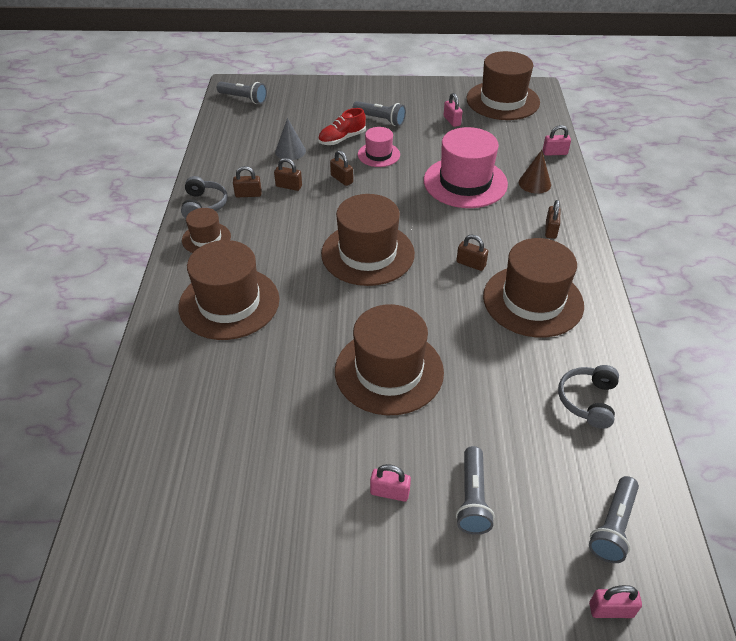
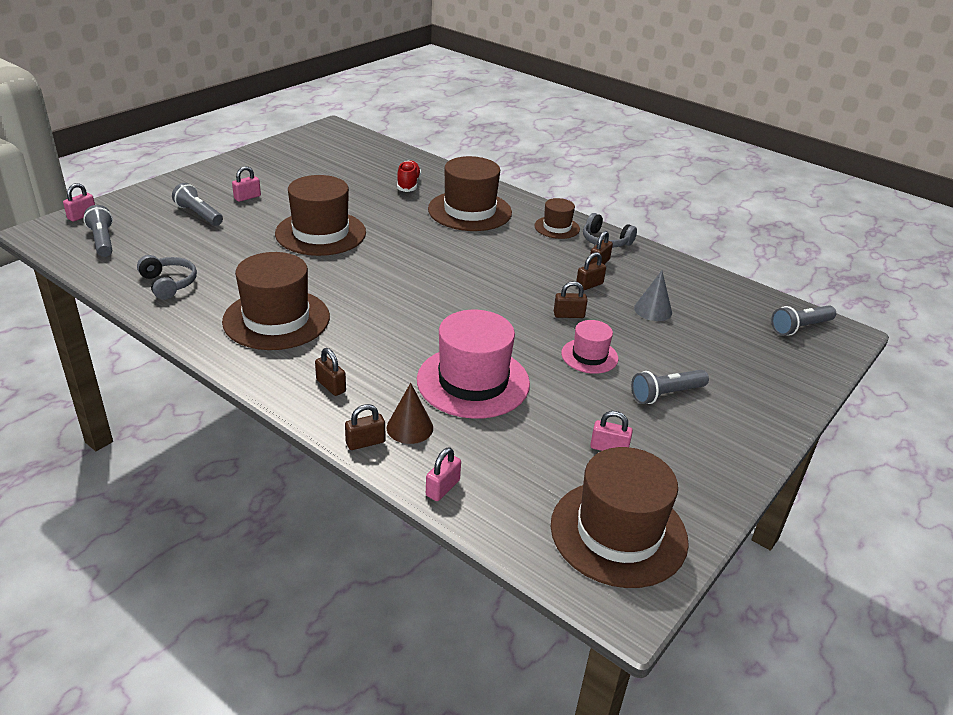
camera: 125 degrees right, 10 degrees down
(342, 139) = (647, 349): red shoe -> red shoe (408, 184)
(368, 253) = (444, 279): brown hat -> none
(471, 264) = (360, 316): brown padlock -> brown padlock (365, 442)

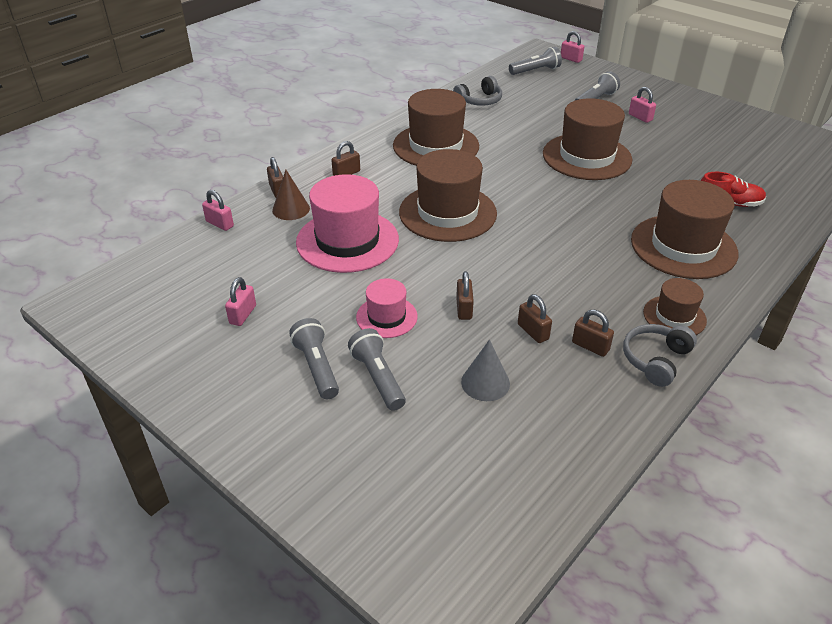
camera: 95 degrees right, 5 degrees up
(618, 532) = (142, 308): brown hat -> brown hat (447, 213)
(800, 327) = (461, 547): grey flashlight -> grey flashlight (378, 378)

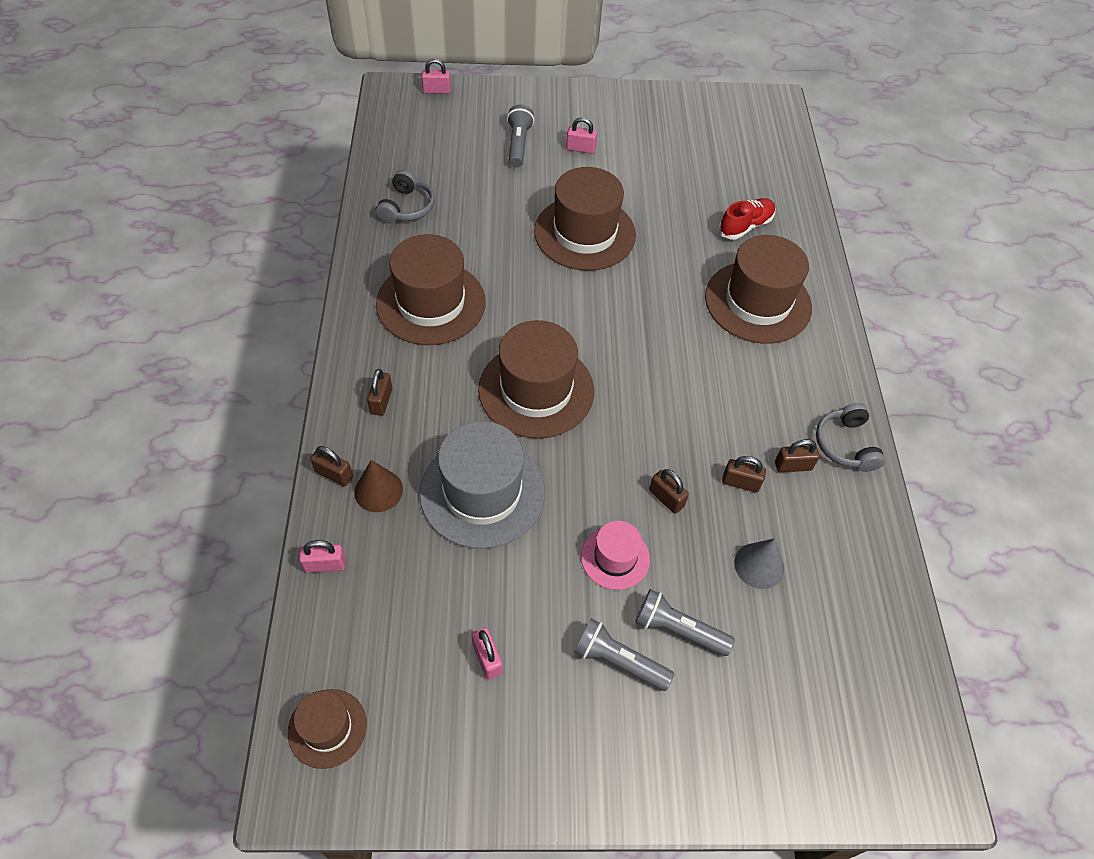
camera: 45 degrees left, 15 degrees up
(347, 241) = (482, 492): pink hat -> grey hat
(535, 71) = (419, 128): grey flashlight -> none
(674, 316) = (818, 388): brown hat -> brown hat (327, 728)

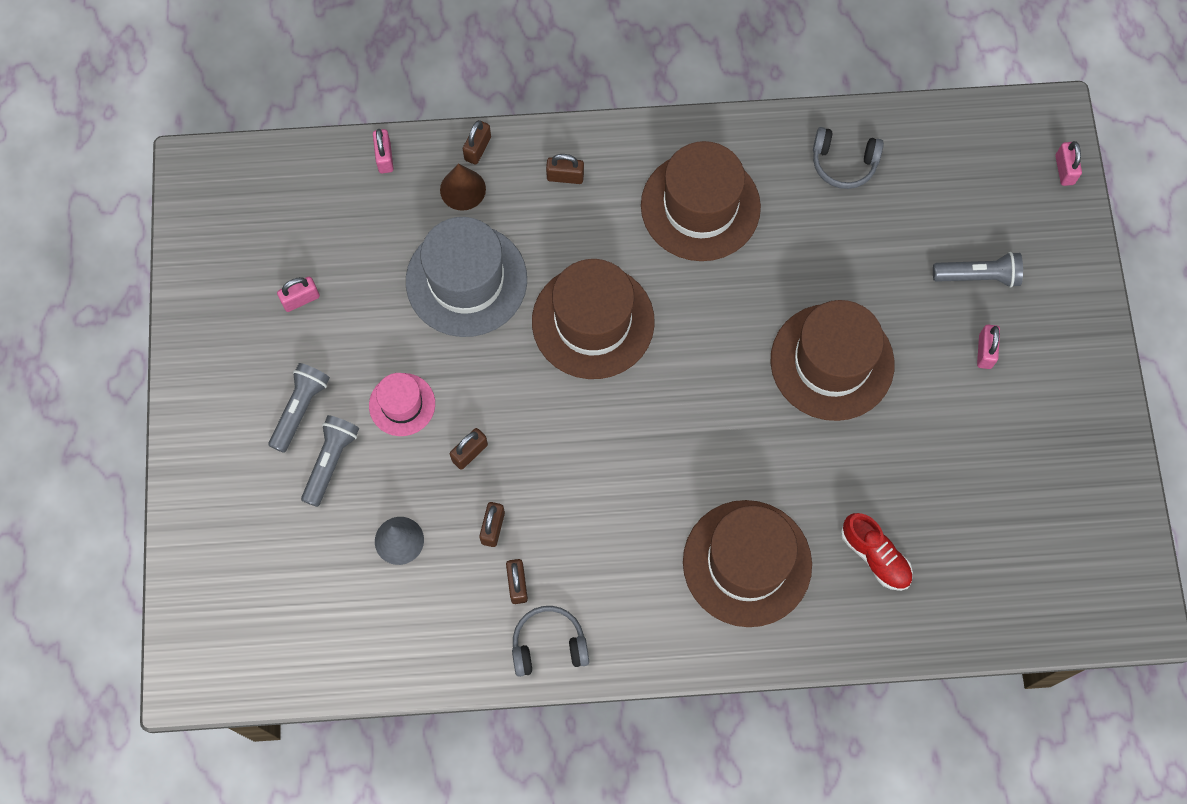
camera: 90 degrees right, 15 degrees up
(327, 728) = (241, 184): brown hat -> none

